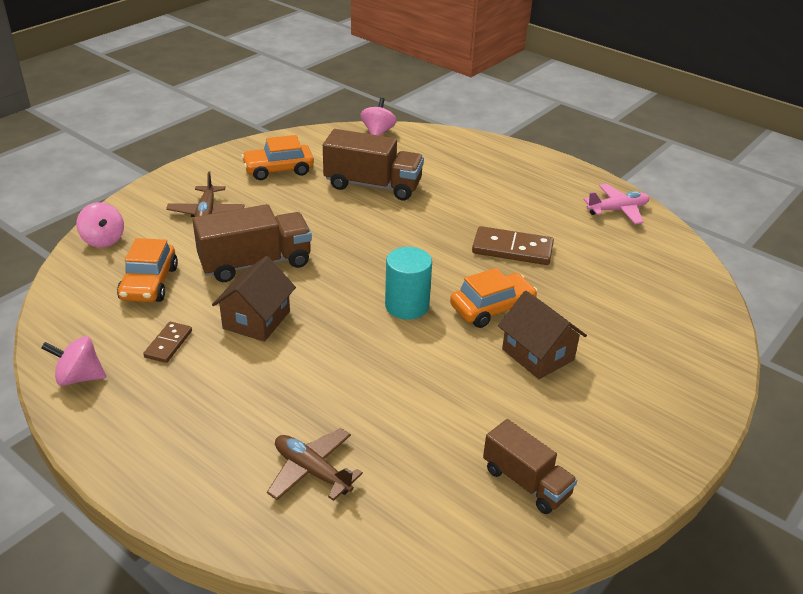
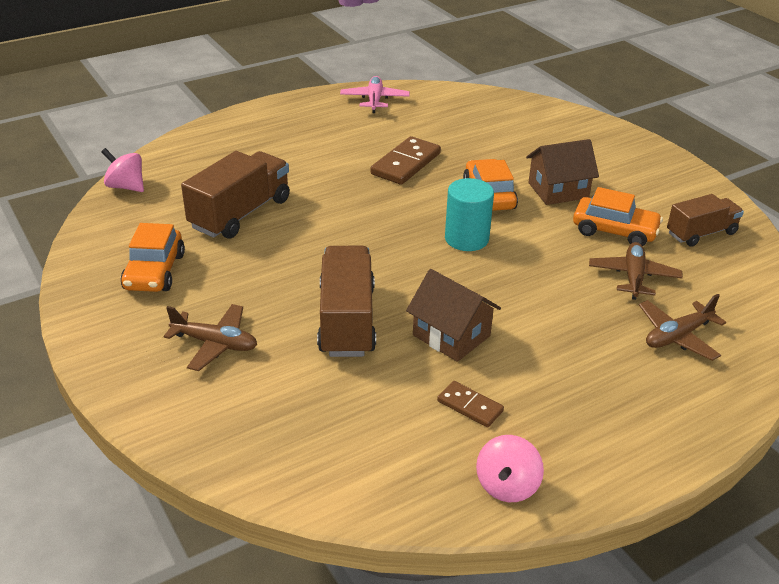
camera: 70 degrees left, 0 degrees up
(103, 240) = (222, 444): pink spinning top -> none
(149, 283) = (345, 410): orange car -> orange car (614, 231)
(403, 428) = (633, 277): none -> brown plane

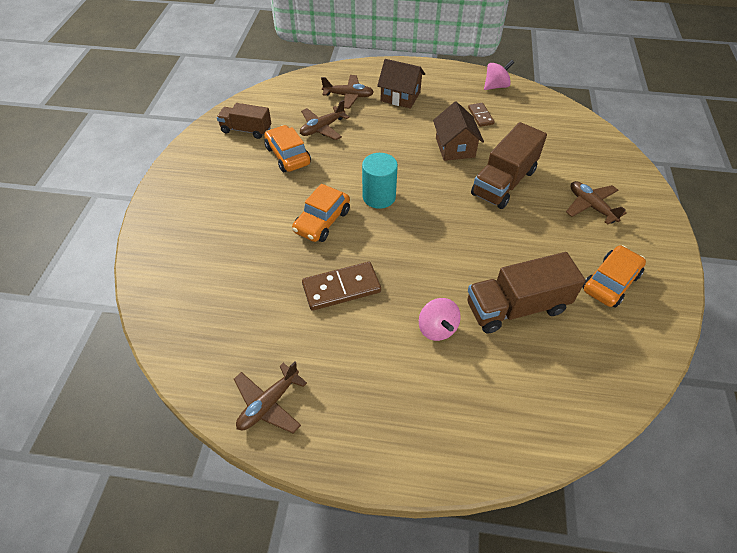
camera: 140 degrees left, 15 degrees up
(126, 187) = (604, 406): pink spinning top -> pink spinning top (437, 328)
(374, 100) = (269, 404): pink plane -> brown plane
(558, 190) = (273, 200): brown house -> brown house (400, 96)

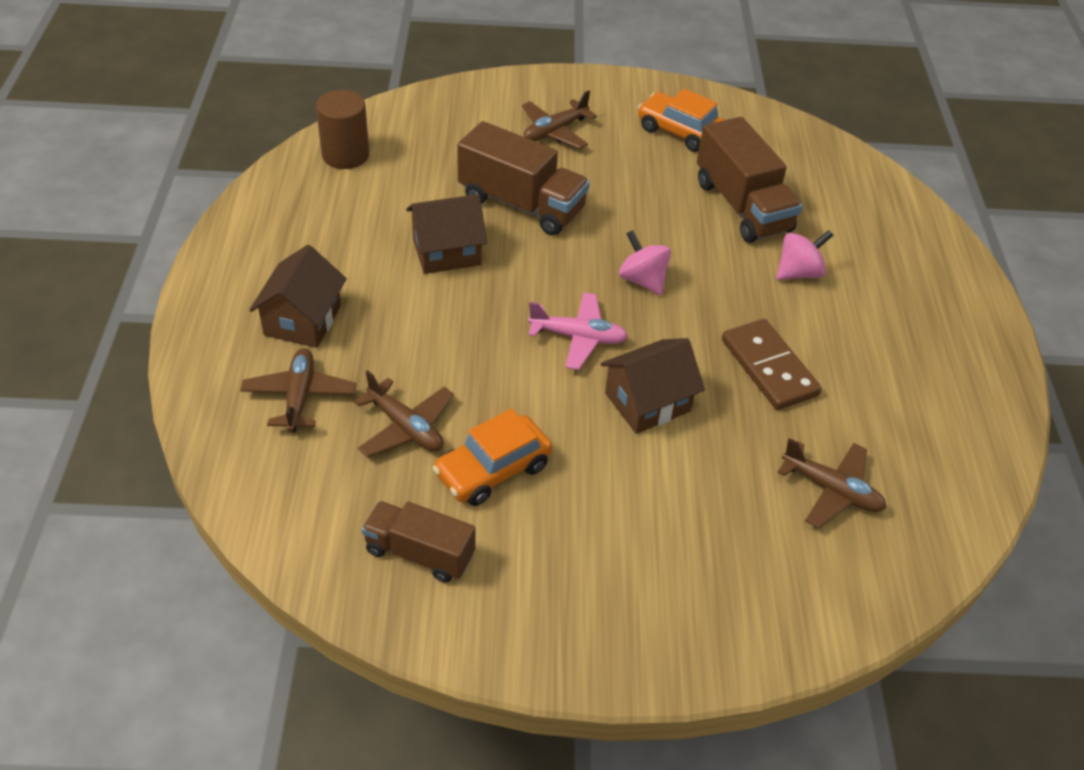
camera: 100 degrees left, 5 degrees down
(246, 130) = (419, 553): brown truck -> brown truck turned 105 degrees clockwise
(269, 404) = (969, 422): brown plane -> brown plane (831, 490)
(322, 221) = (647, 402): orange car -> brown house
(379, 197) = (578, 337): turquoise cylinder -> pink plane
(480, 116) = (361, 221): brown domino -> none
(496, 86) = (274, 200): pink spinning top -> pink spinning top (642, 280)
(542, 111) = (345, 155): none -> brown cylinder

